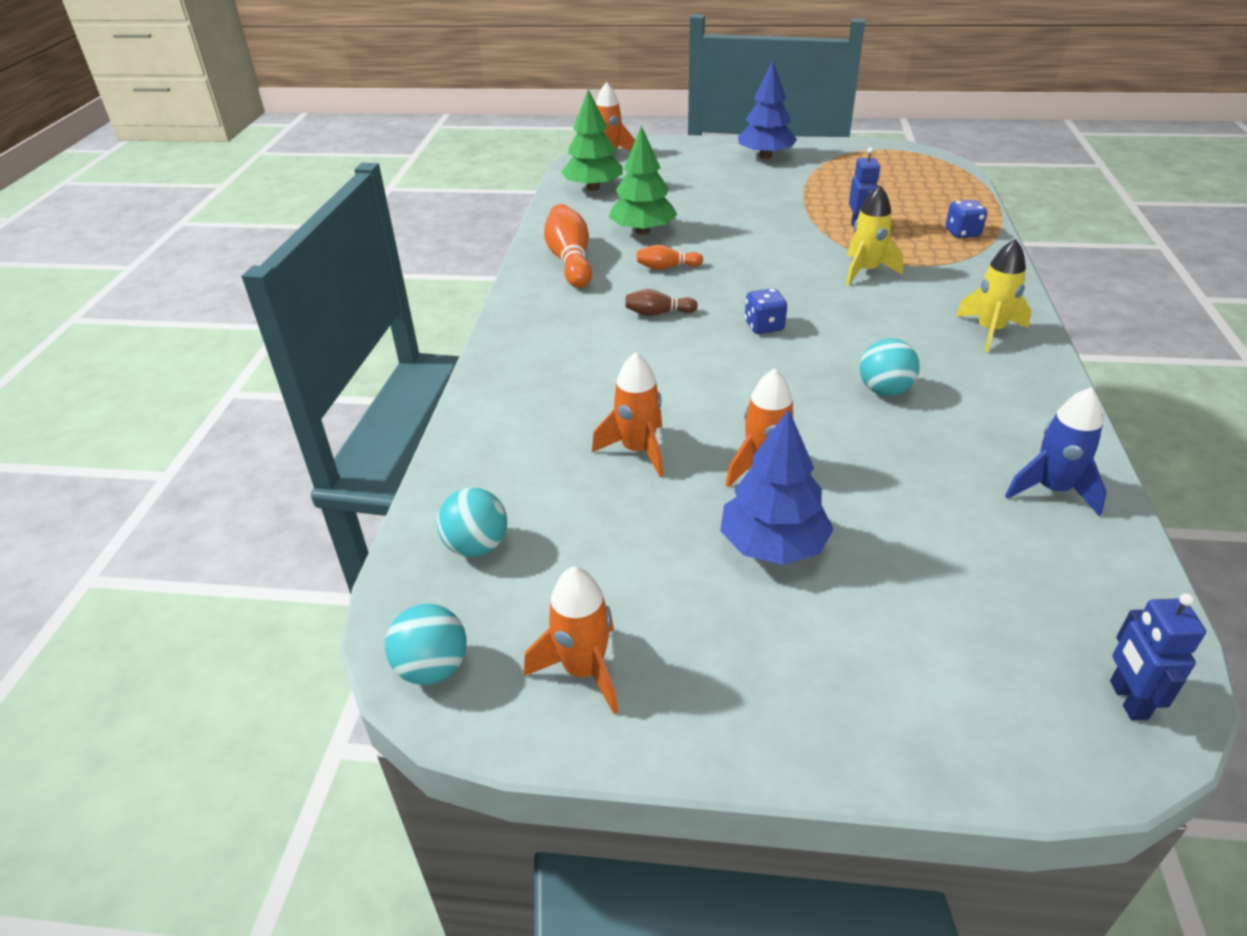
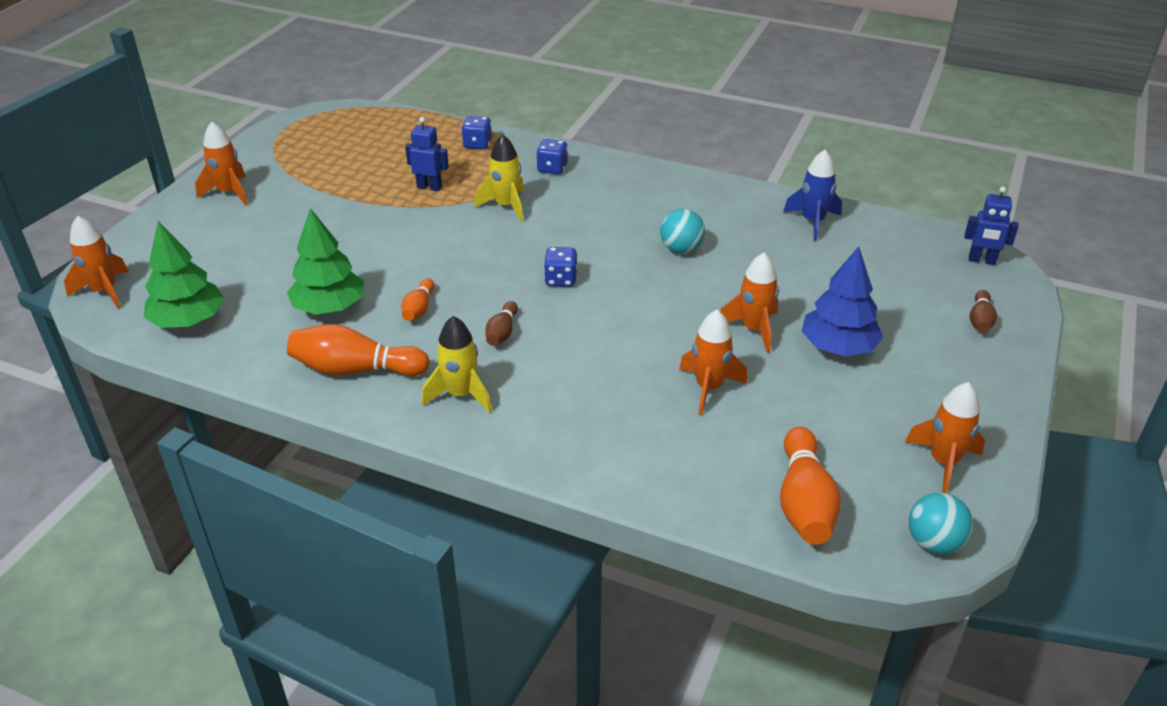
camera: 75 degrees left, 0 degrees up
(476, 546) = (804, 502): turquoise ball -> orange bowling pin
(765, 156) = (229, 193): blue tree -> orange rocket
(943, 702) = (980, 320): none -> brown bowling pin
(964, 281) = (552, 168): none -> blue dice
(990, 331) = (628, 182): yellow rocket -> yellow rocket (461, 394)

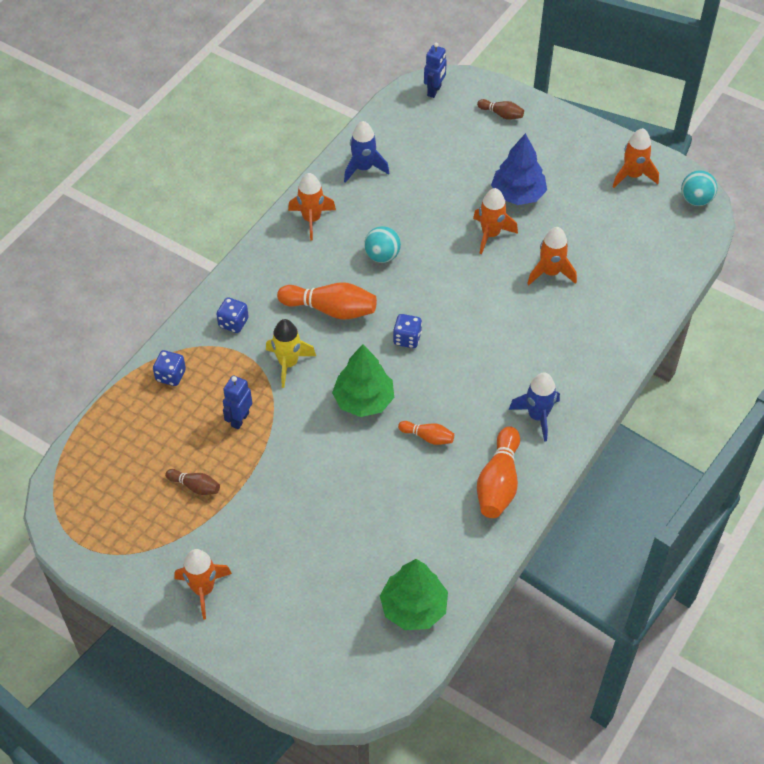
camera: 80 degrees left, 15 degrees up
(105, 291) = (354, 683): orange rocket -> orange rocket (311, 219)
(329, 307) = (414, 501): green tree -> green tree (364, 400)
(461, 394) = (537, 416): yellow rocket -> blue rocket
(502, 332) = (468, 384): brown bowling pin -> brown bowling pin (195, 486)
(804, 502) = (660, 249): orange bowling pin -> orange bowling pin (330, 309)

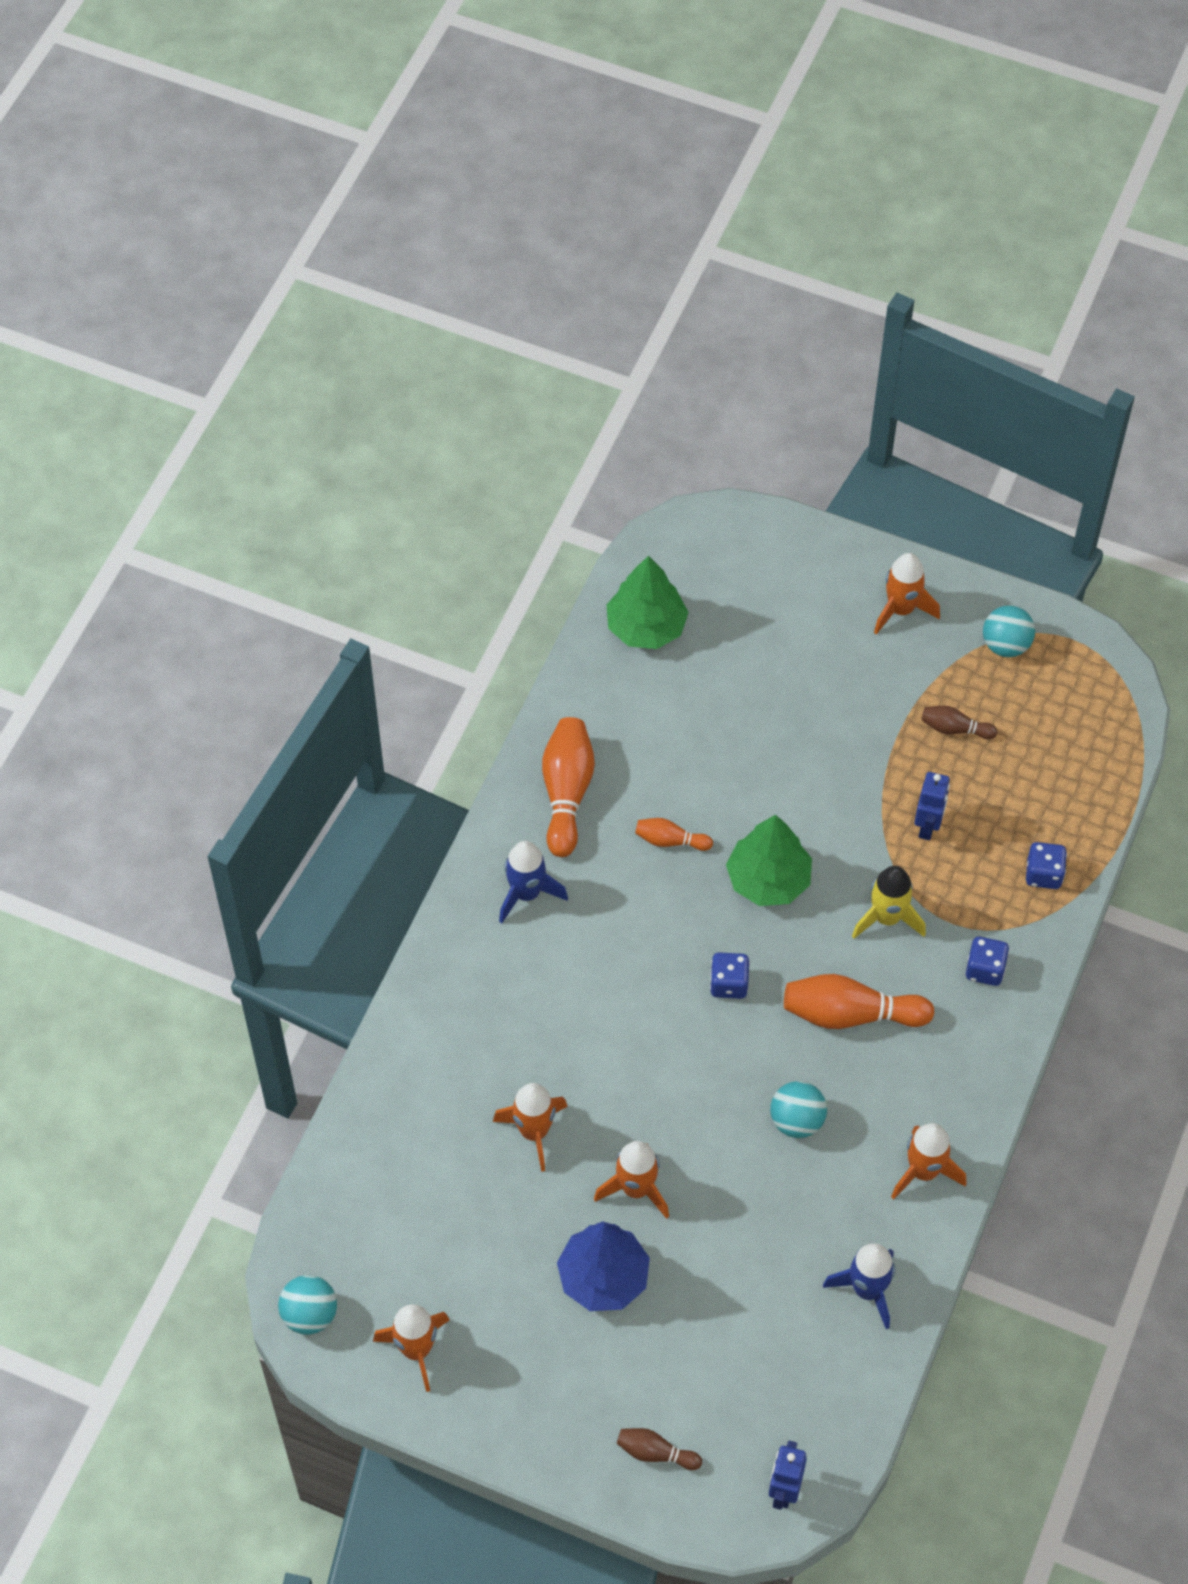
camera: 170 degrees right, 5 degrees up
(131, 546) = (1005, 645): none -> turquoise ball

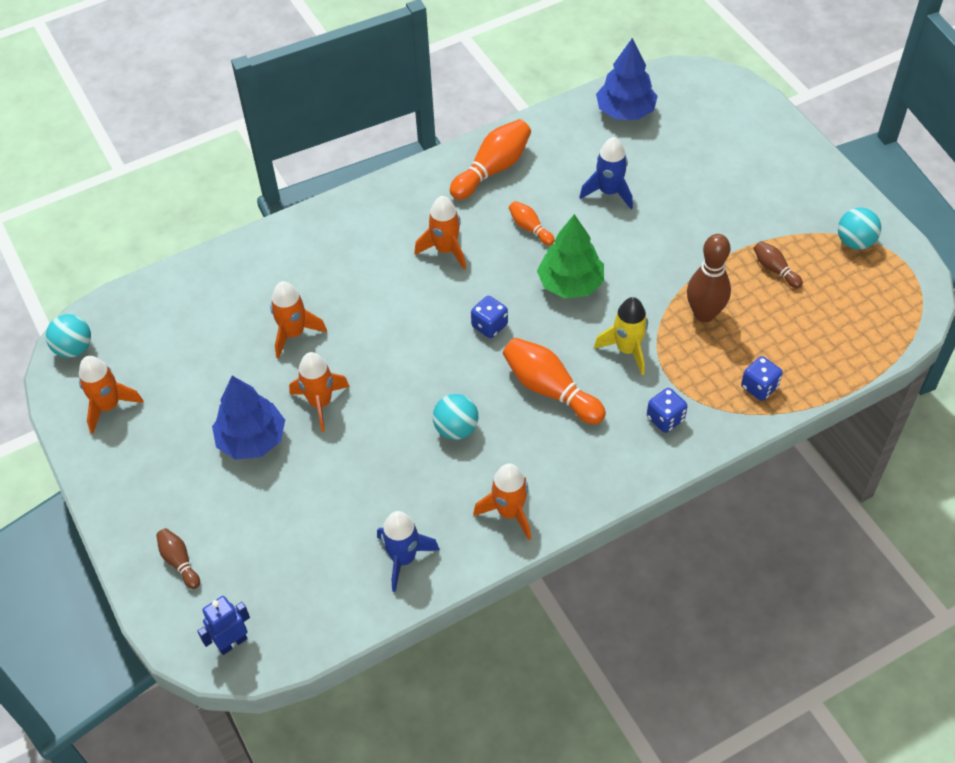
camera: 40 degrees right, 5 degrees down
(526, 893) = (417, 207): blue rocket -> blue rocket (609, 192)
(646, 627) = (625, 111): green tree -> blue tree
(901, 609) = (800, 186): orange rocket -> orange rocket (445, 250)
(928, 826) = (704, 314): blue robot -> brown bowling pin

